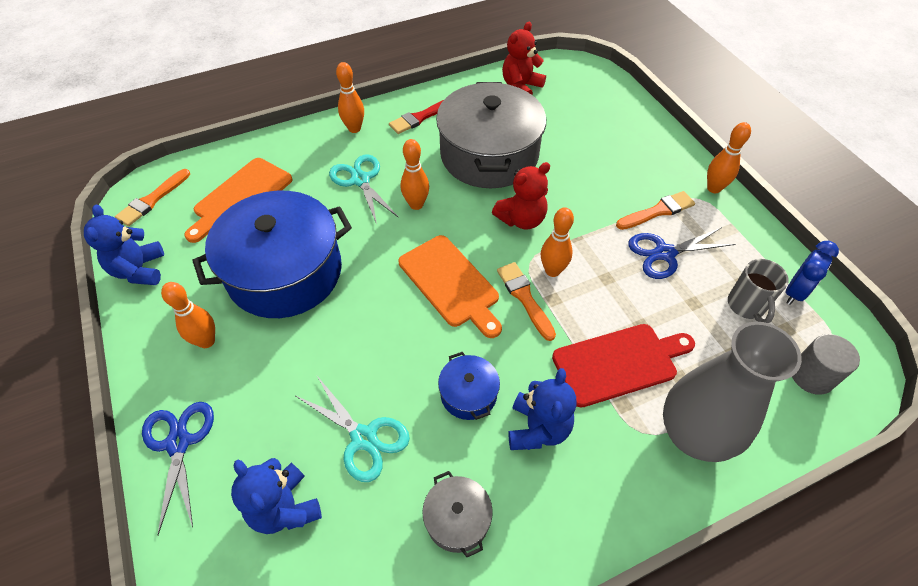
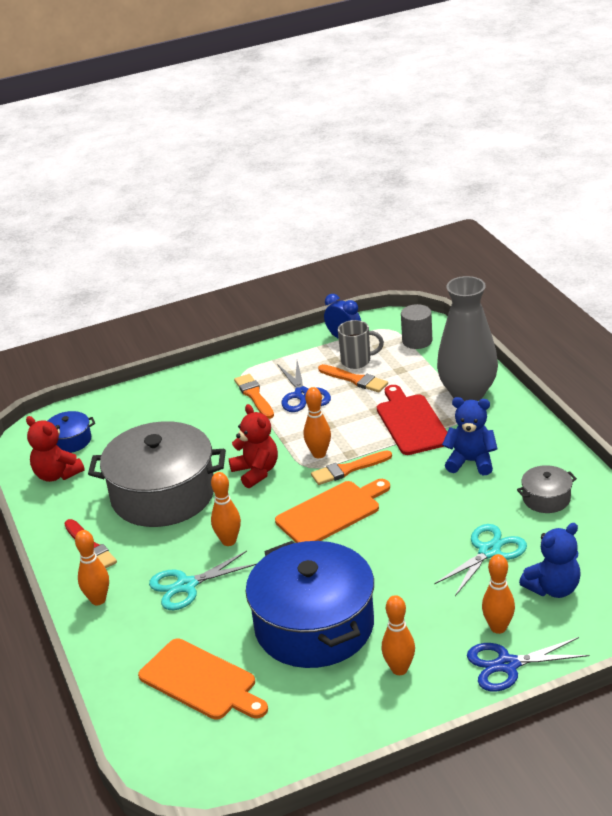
camera: 85 degrees left, 20 degrees down
(139, 270) = (306, 747): blue teddy bear -> none
(152, 200) = (194, 765): orange brush -> orange brush (355, 380)
(468, 394) = (444, 497): blue pot -> blue pot (70, 441)
(714, 188) = (230, 365): orange bowling pin -> orange bowling pin (498, 628)

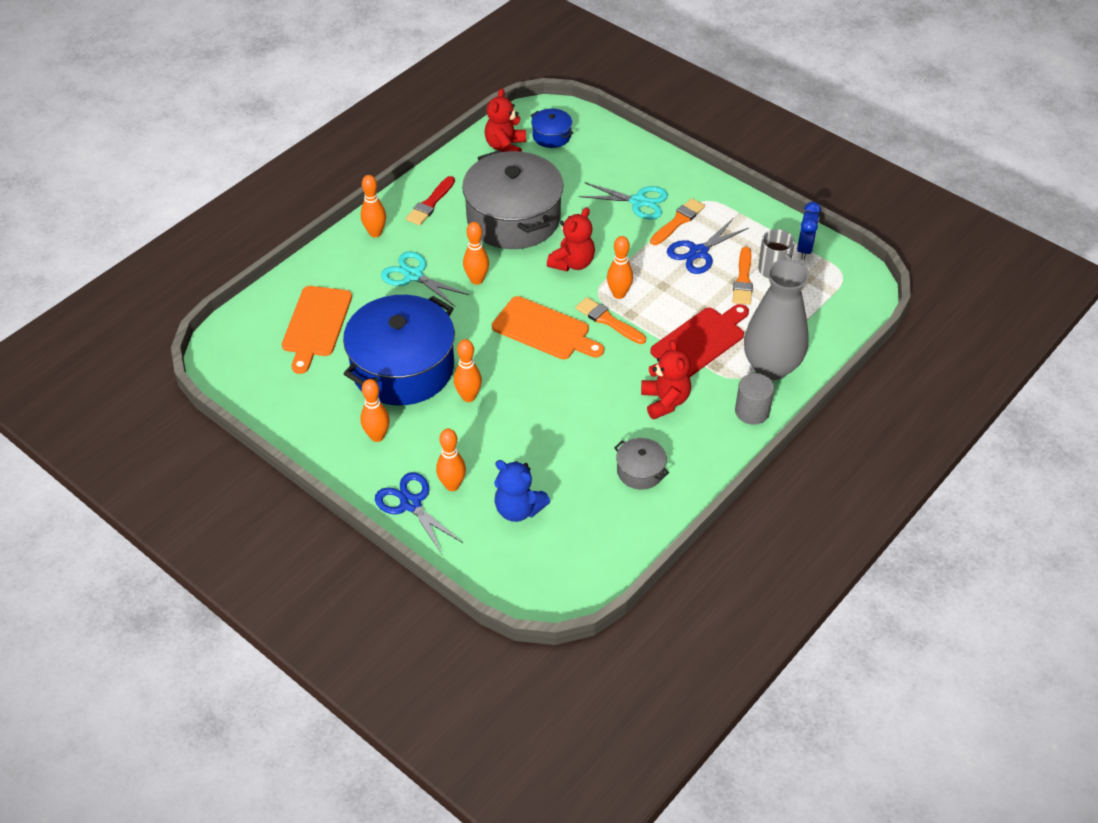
camera: 60 degrees right, 15 degrees up
(386, 587) = (468, 397): none -> orange bowling pin
(417, 341) = (835, 302): grey cylinder -> grey cylinder (752, 411)
(471, 462) = (665, 401): blue teddy bear -> red teddy bear
(489, 551) = (545, 451): turquoise scissors -> turquoise scissors (638, 202)

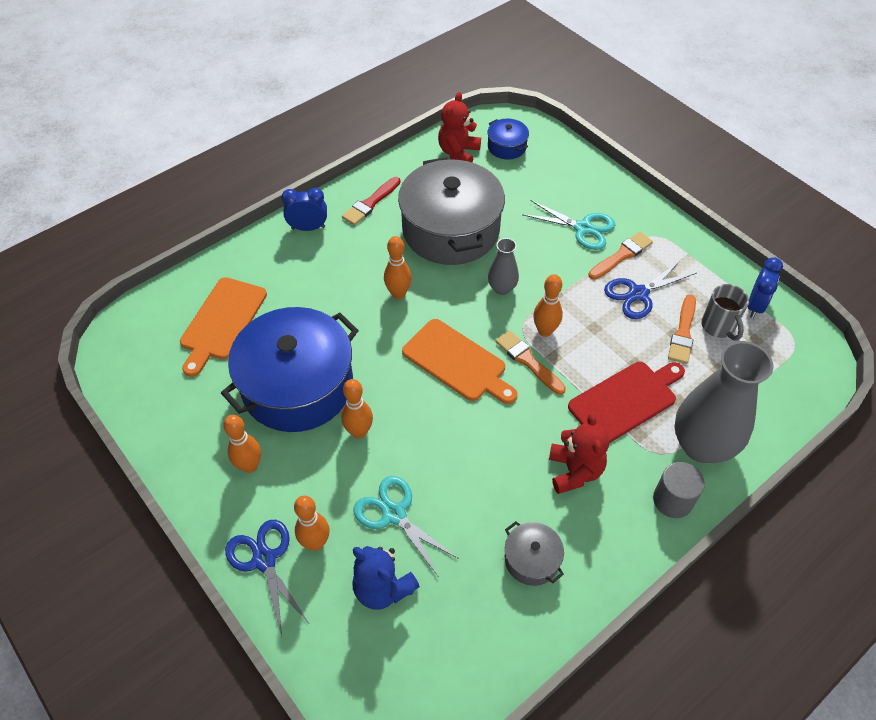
camera: 10 degrees right, 5 degrees up
(375, 233) = (308, 228): orange bowling pin -> blue clock
(413, 275) = (335, 280): turquoise scissors -> turquoise scissors (394, 514)
(572, 263) = (502, 288): red teddy bear -> grey vase

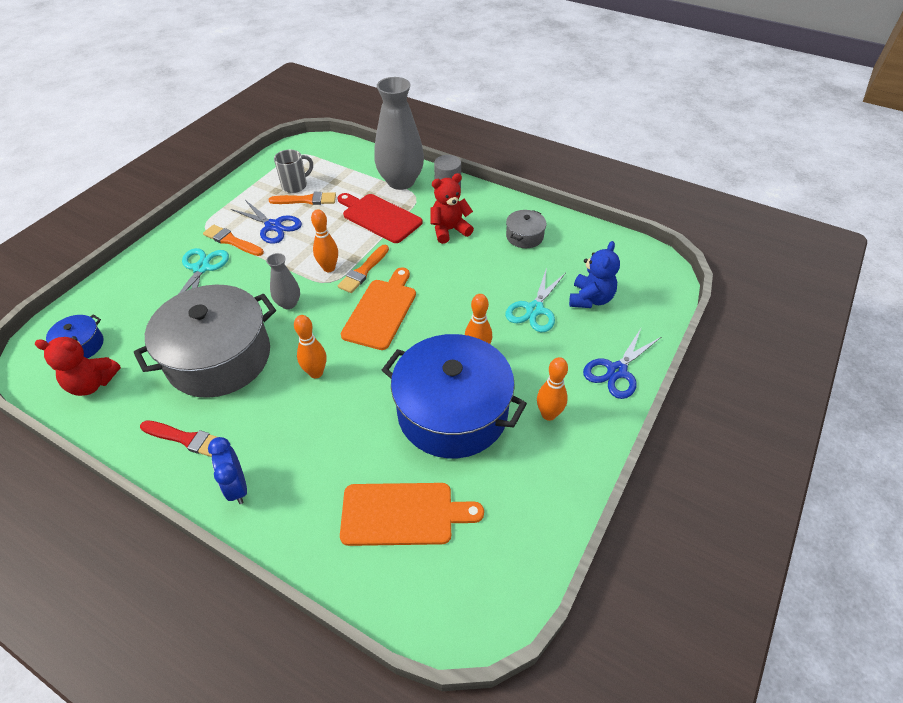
camera: 110 degrees left, 5 degrees down
(315, 543) = (584, 345): orange bowling pin -> none
(755, 305) = (269, 172): blue clock -> none

